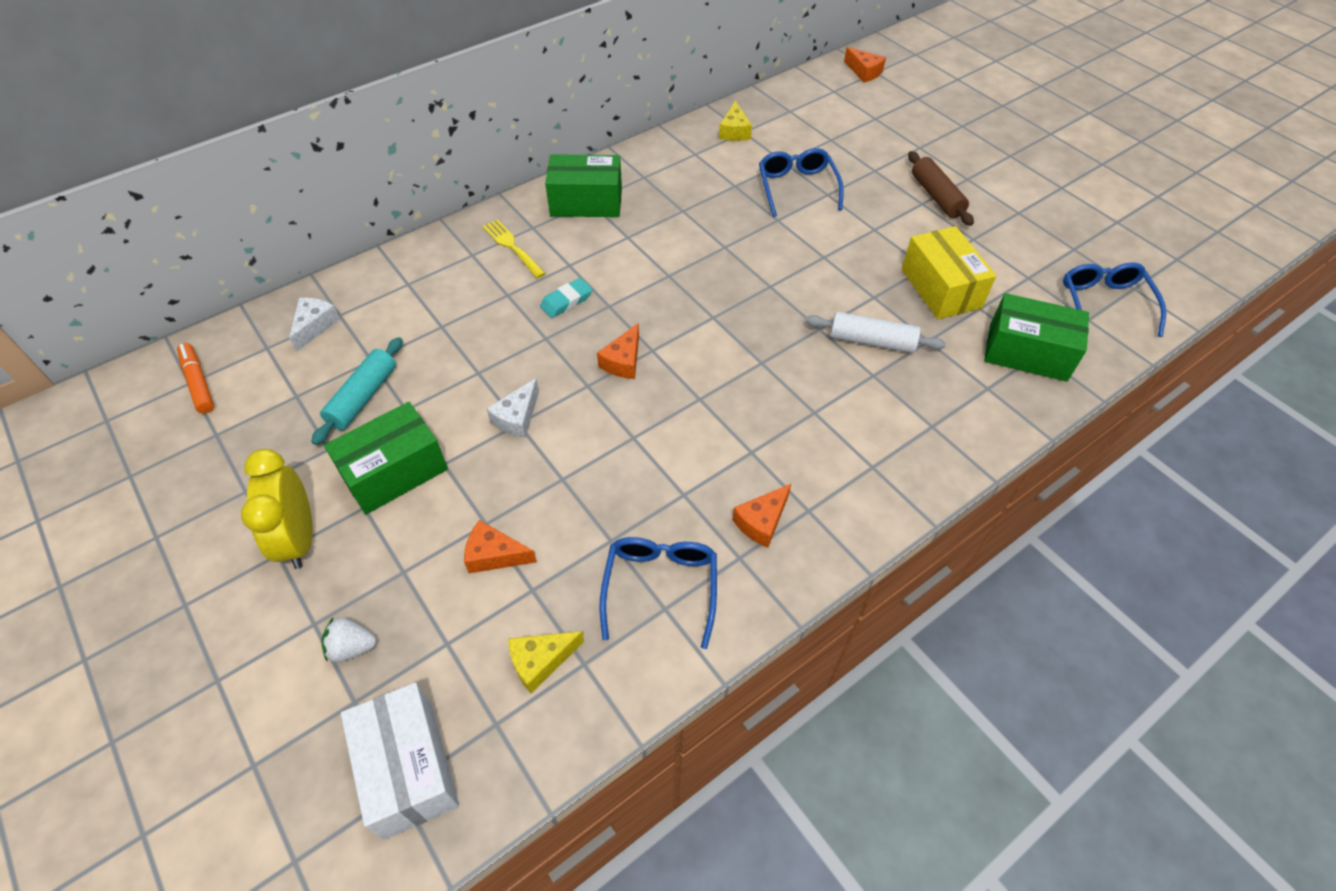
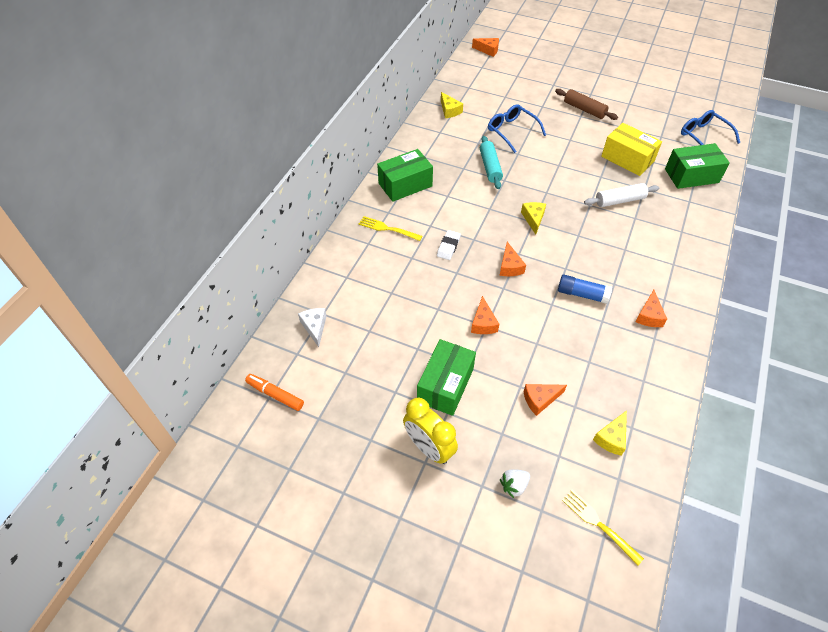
camera: 30 degrees left, 0 degrees up
(363, 397) = (386, 354): turquoise rolling pin -> turquoise rolling pin (490, 167)
(408, 768) = (598, 524): white box -> yellow fork
(517, 417) = (483, 323): white cheese -> orange cheese
(566, 301) = (448, 247): turquoise eraser -> white eraser
(660, 587) = (632, 372): blue glasses -> none
(689, 444) = (582, 294): none -> blue glue stick
(716, 313) = (533, 219): none -> yellow cheese

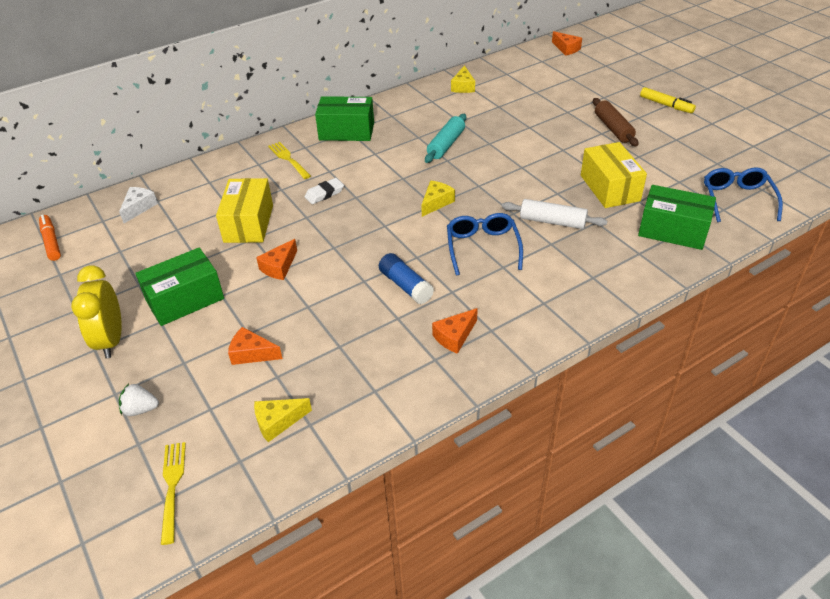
camera: 35 degrees right, 10 degrees down
(420, 298) = (248, 223): none -> yellow box
(510, 266) = (362, 232): orange cheese -> none
(512, 131) = (506, 122): blue glasses -> blue glasses (482, 247)
(597, 77) = (666, 105): none -> yellow marker

